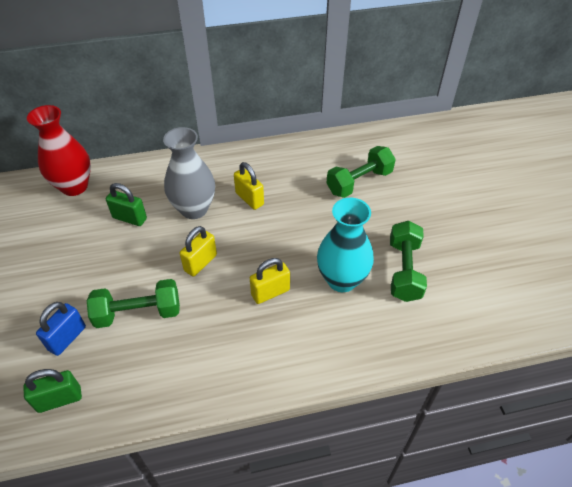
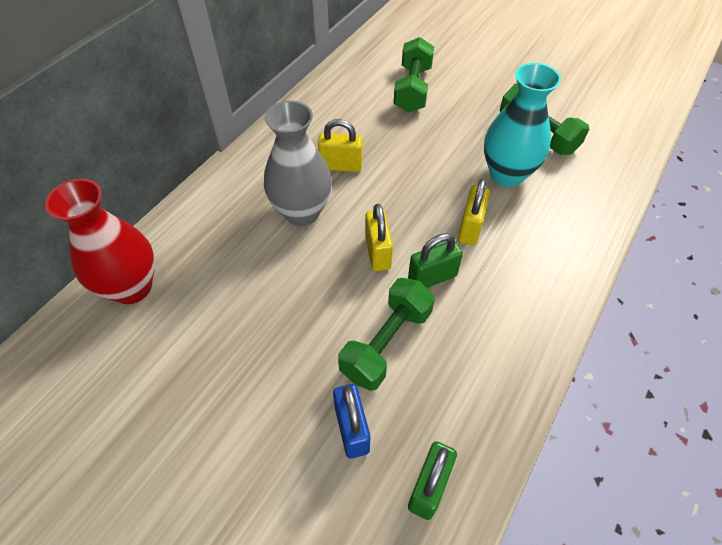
camera: 45 degrees left, 5 degrees up
(129, 218) = (247, 269): green padlock -> green padlock (432, 277)

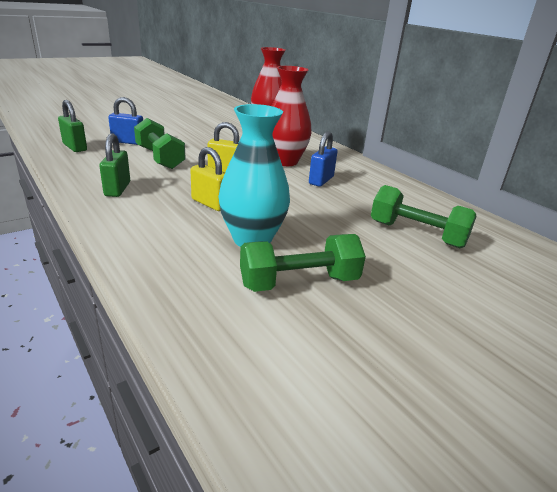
camera: 110 degrees right, 25 degrees down
(302, 212) = (284, 161): grey vase -> red vase
(341, 166) = (321, 180): yellow padlock -> blue padlock
(432, 277) = (185, 179): green padlock -> green padlock (117, 189)

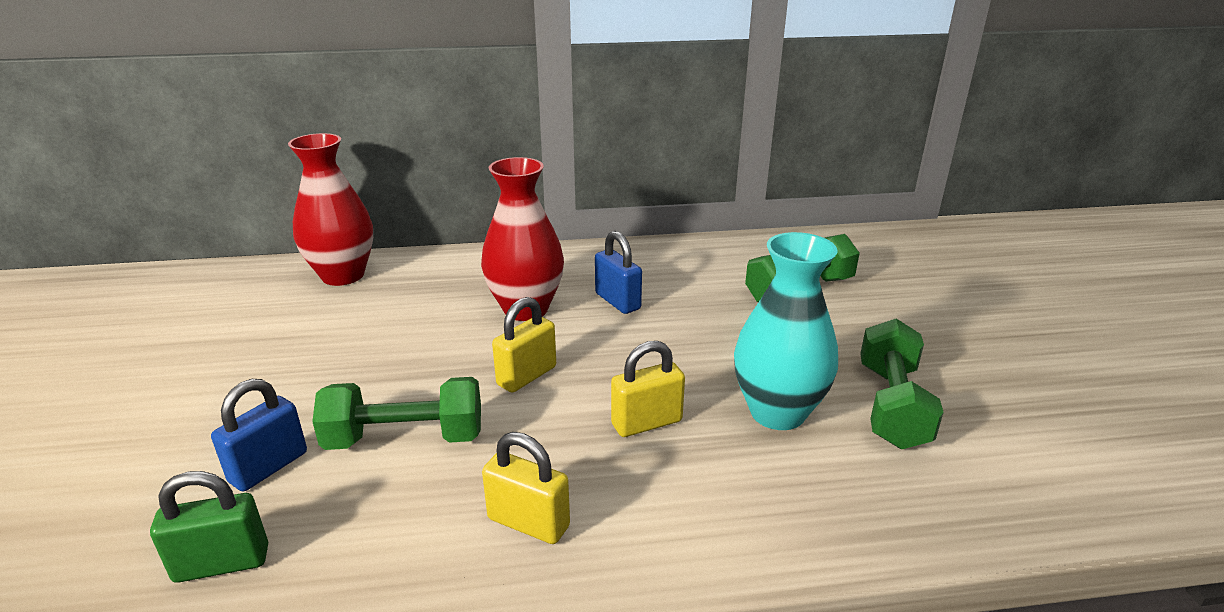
camera: 60 degrees left, 0 degrees up
(117, 189) = (528, 523): green padlock -> yellow padlock

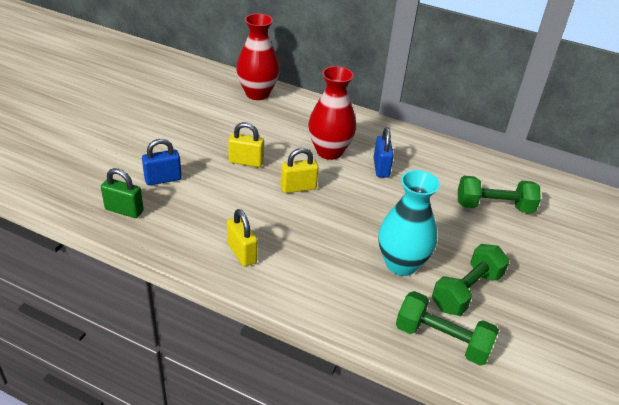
camera: 30 degrees right, 10 degrees up
(405, 438) = (222, 192): green dumbbell -> green dumbbell (442, 340)
(646, 423) = (332, 237): yellow padlock -> yellow padlock (246, 162)

